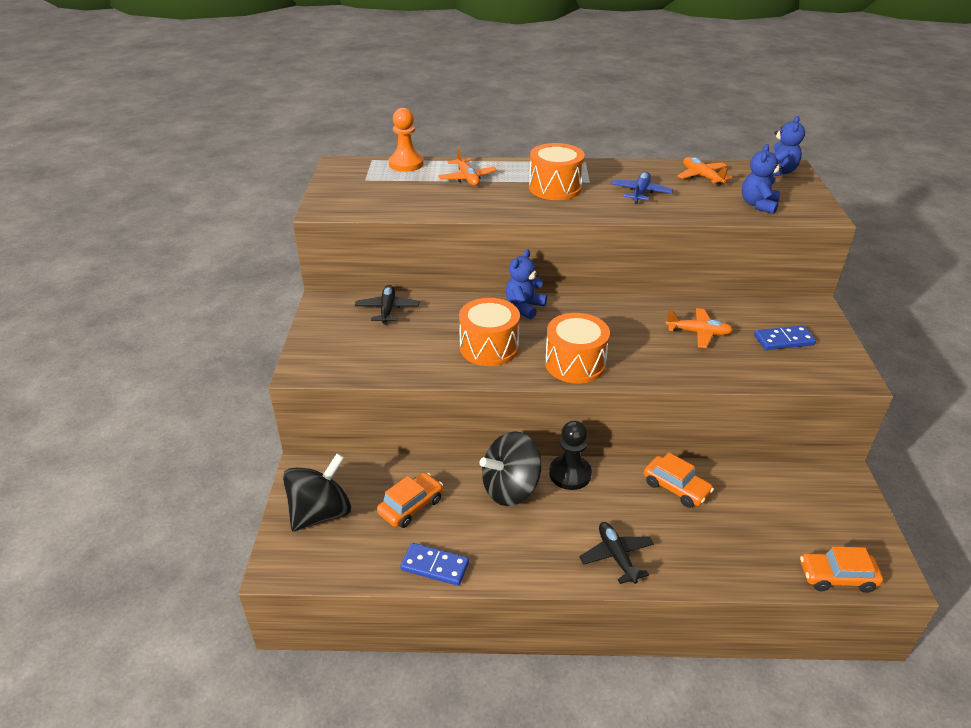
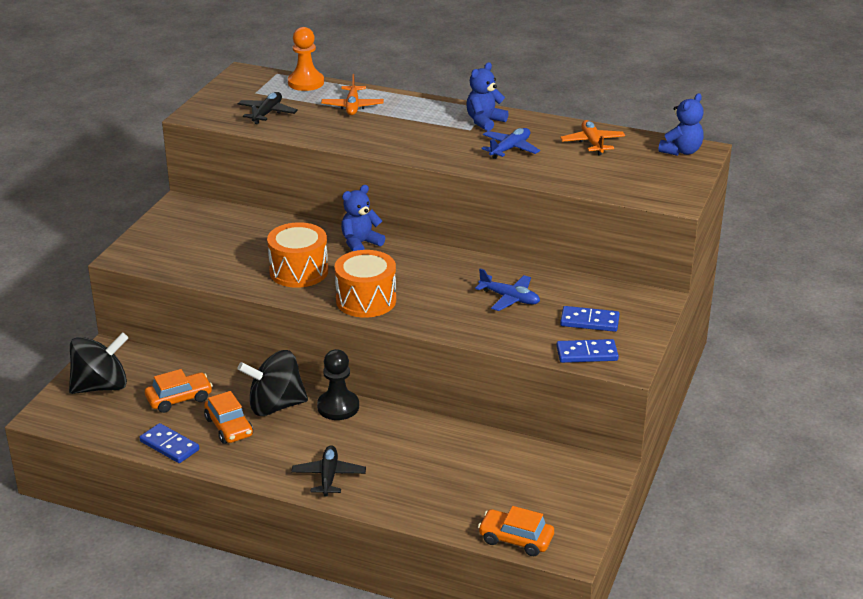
camera: 20 degrees right, 5 degrees down
(387, 309) = (231, 221): black plane -> black plane (267, 113)
(555, 188) = (429, 130): orange drum -> none
(676, 488) = (428, 440): orange car -> orange car (229, 427)
(698, 333) = (509, 298): orange plane -> blue plane
(758, 205) = (619, 181): blue teddy bear -> blue teddy bear (484, 122)
(811, 372) = (587, 353): none -> blue domino

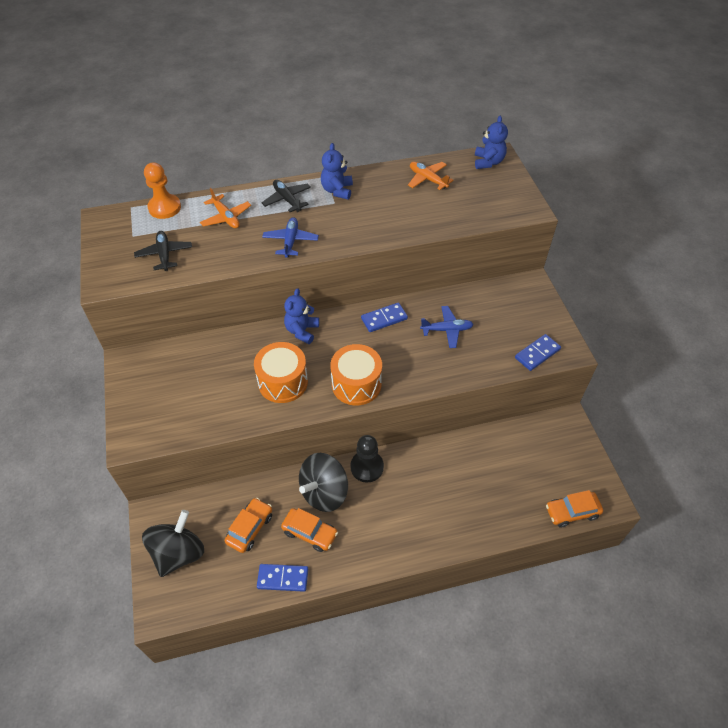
camera: 35 degrees left, 20 degrees up
(328, 476) = (416, 534): black plane -> black plane (287, 200)
(510, 149) = (380, 210): blue plane -> blue plane (290, 241)
(589, 321) = (512, 324): blue domino -> blue domino (384, 319)

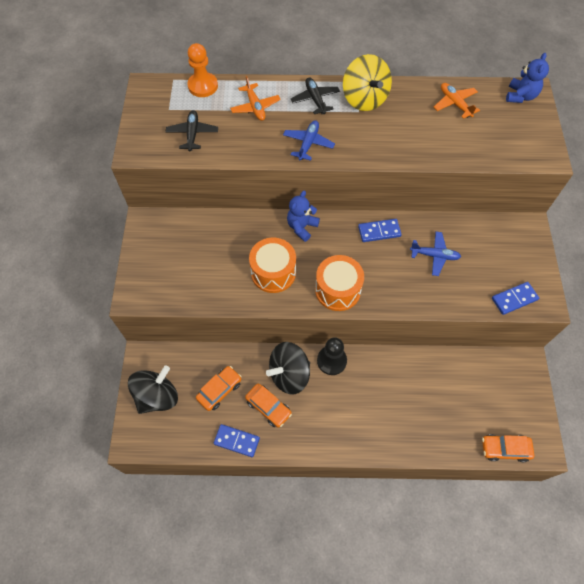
camera: 15 degrees right, 10 degrees up
(337, 190) = (364, 99): blue teddy bear -> yellow spinning top

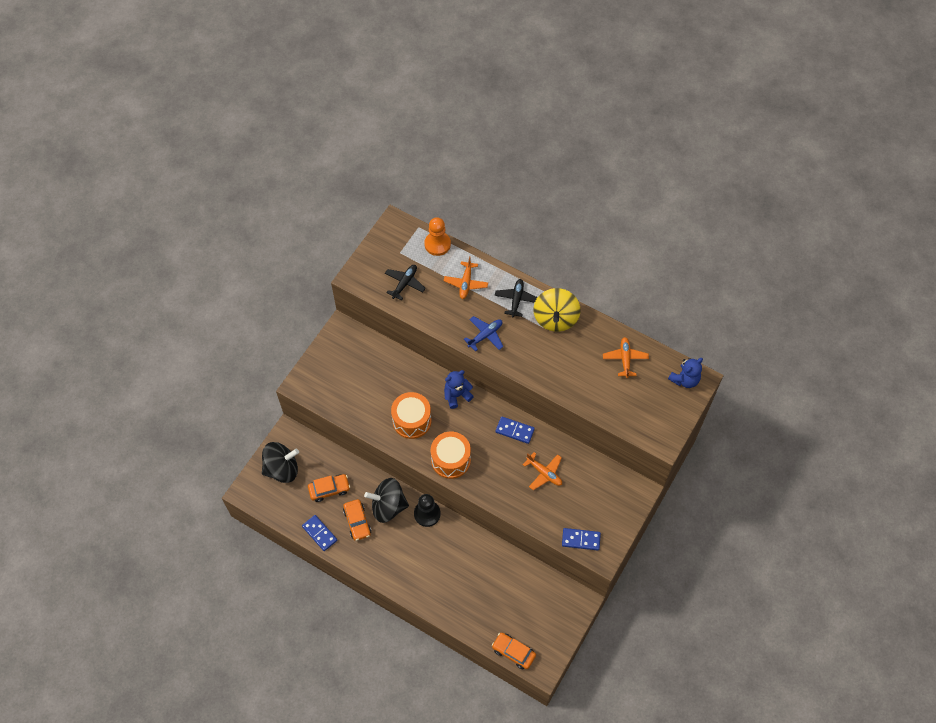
camera: 30 degrees right, 0 degrees up
(434, 255) = (544, 473): blue plane -> orange plane

